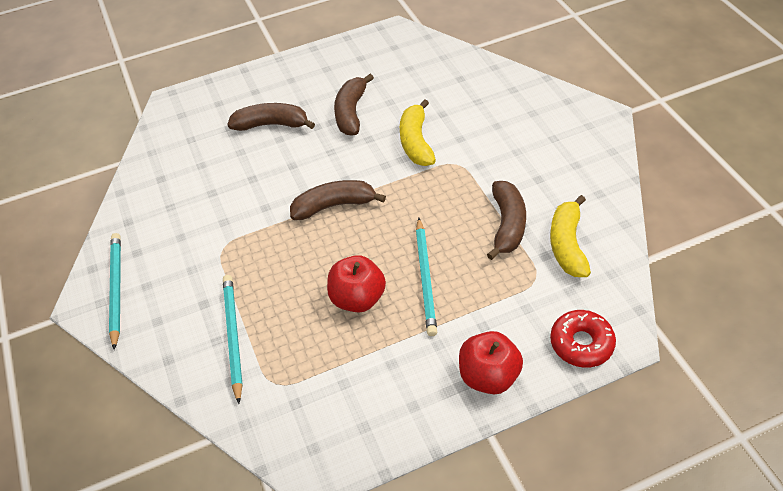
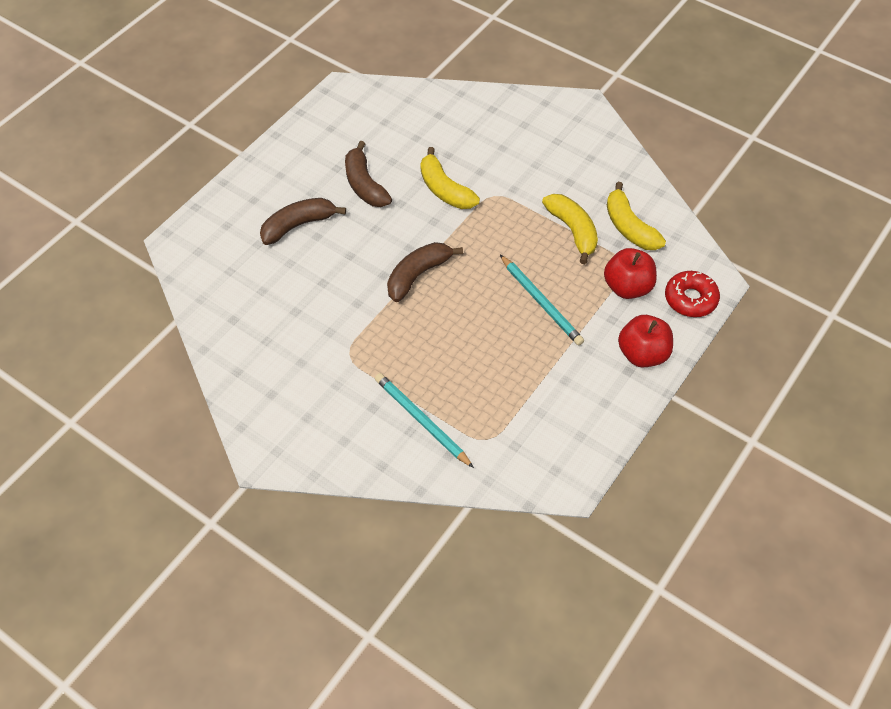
camera: 35 degrees left, 5 degrees up
(116, 289) = (282, 433): turquoise pencil -> none
(357, 298) = (499, 343): red apple -> red apple (627, 287)
(507, 225) = (572, 231): brown banana -> yellow banana

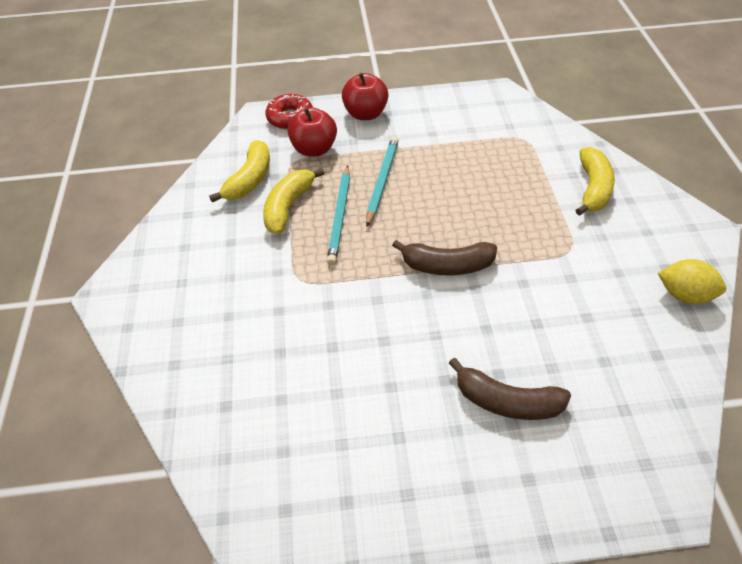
camera: 130 degrees left, 5 degrees down
(244, 379) = (684, 295): none -> yellow lemon
(365, 185) = (393, 389): brown banana -> none
(421, 421) = (558, 174): turquoise pencil -> turquoise pencil (340, 216)
(445, 189) = (330, 319): yellow banana -> yellow banana (592, 188)

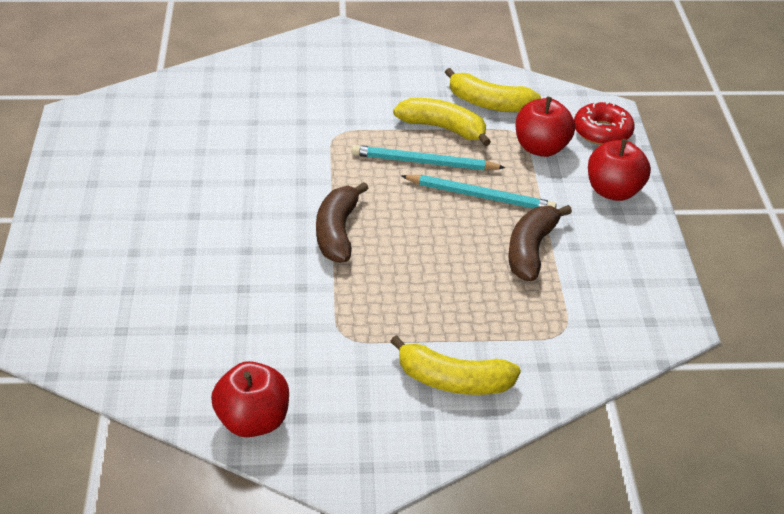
camera: 90 degrees right, 10 degrees down
(507, 401) = (157, 251): brown banana -> brown banana (531, 250)
(684, 295) = (253, 422): yellow lemon -> red apple

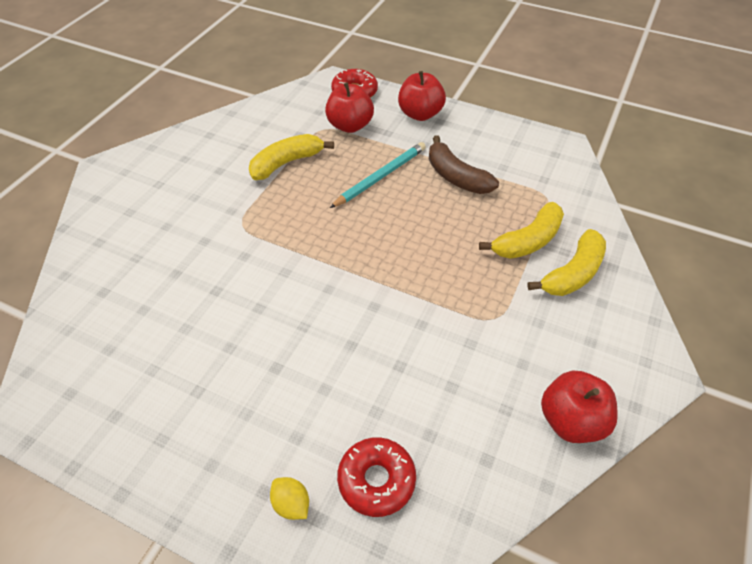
camera: 60 degrees left, 10 degrees up
(74, 270) = (291, 504): none -> yellow lemon
(119, 310) = (376, 480): none -> red donut
(337, 232) = (368, 274): brown banana -> none
(424, 162) = (319, 190): turquoise pencil -> none
(489, 103) = (278, 128): yellow banana -> yellow banana (528, 241)

